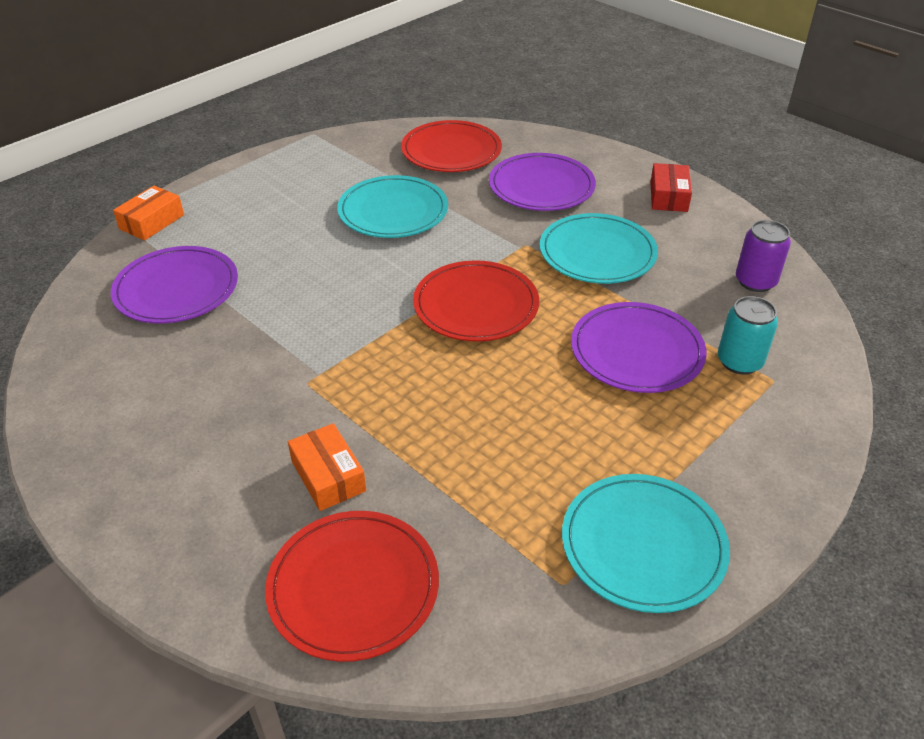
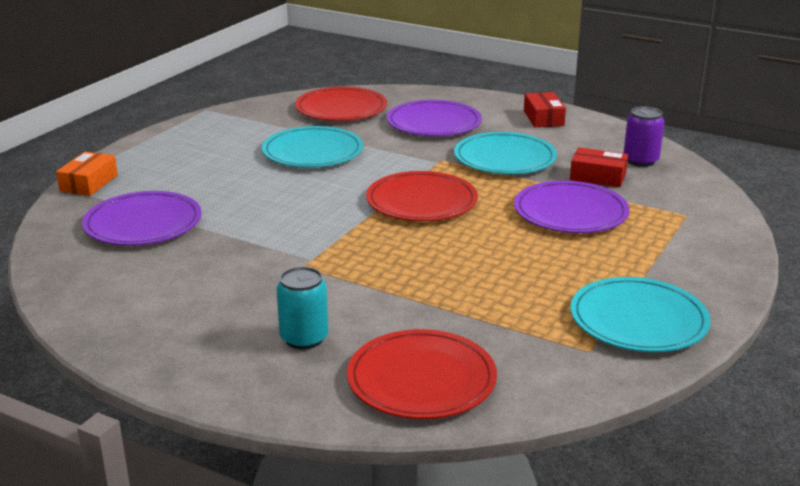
camera: 15 degrees left, 15 degrees down
(328, 476) = (359, 319): orange box -> none
(693, 299) = (598, 176): none -> red box
(739, 361) = (654, 208): turquoise can -> turquoise can (304, 338)

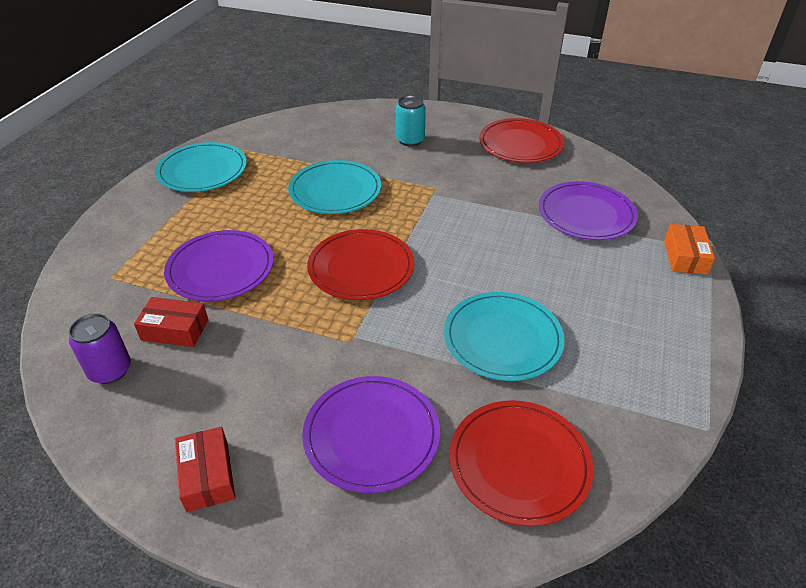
camera: 170 degrees right, 15 degrees up
(421, 379) = (337, 126): red plate -> red plate (520, 144)
(505, 158) = (275, 354): turquoise plate -> turquoise plate (335, 190)

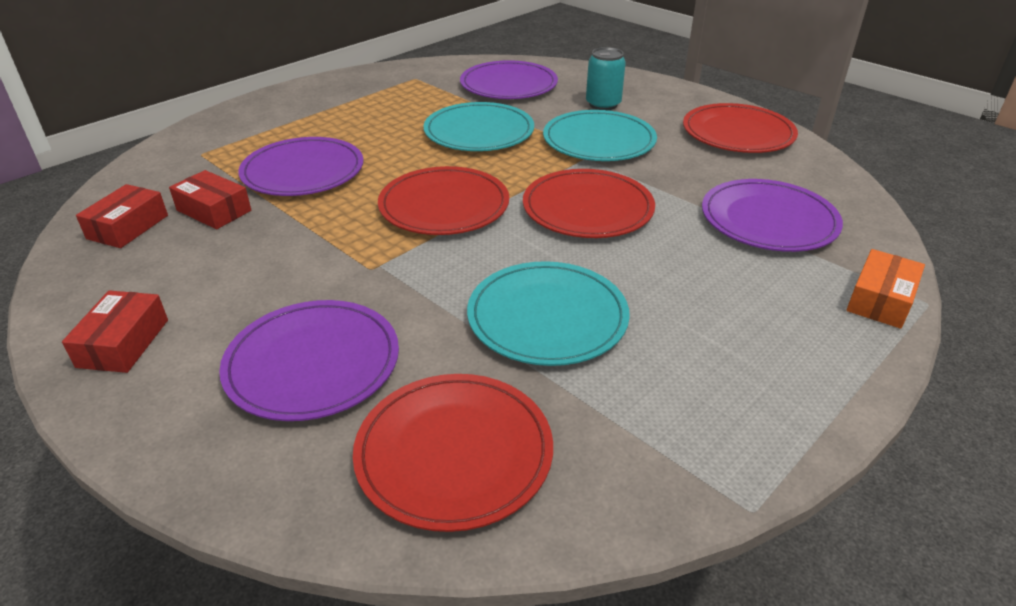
camera: 25 degrees right, 5 degrees down
(110, 370) = (128, 227): purple can -> red box
(202, 170) = (362, 88): turquoise plate -> turquoise plate (599, 140)
(324, 138) = (508, 85): none -> purple plate
(465, 239) = (587, 208): none -> red plate

